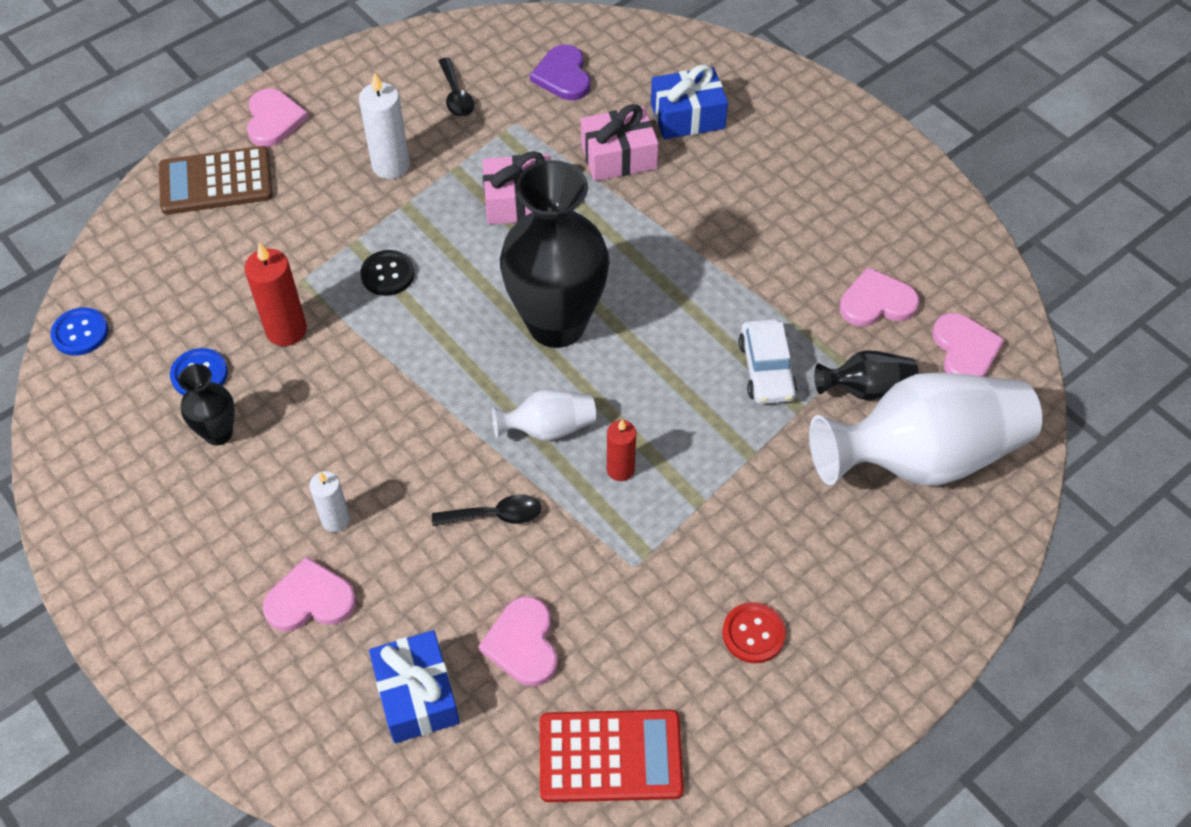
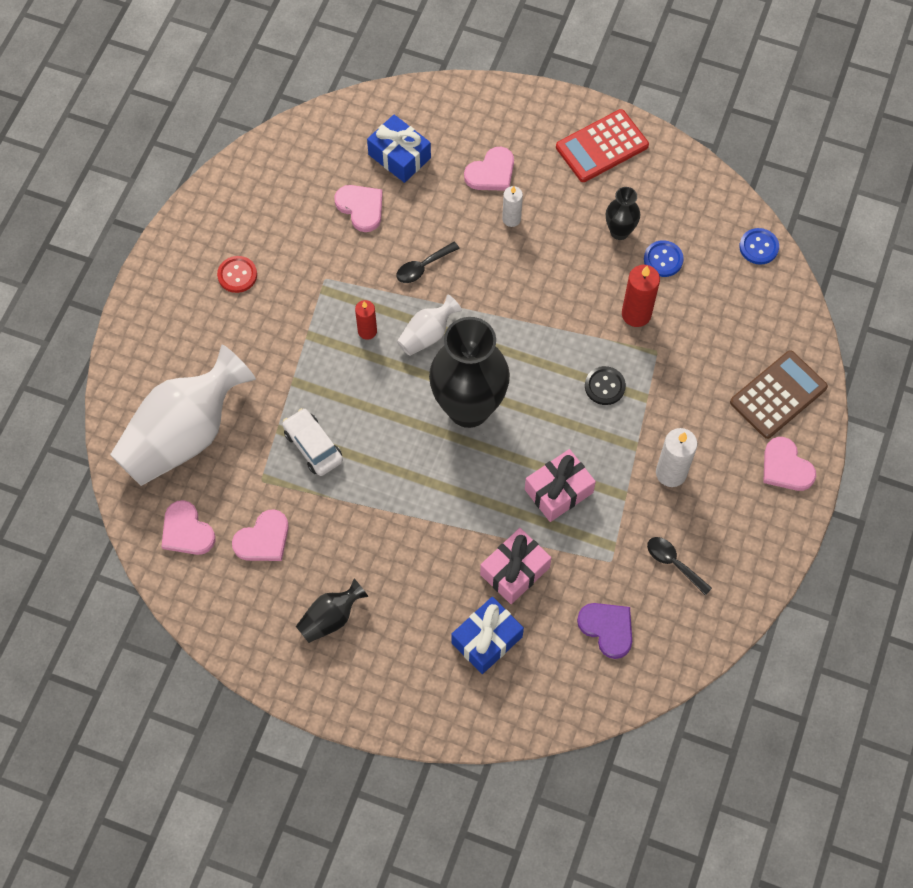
camera: 150 degrees right, 10 degrees up
(610, 756) = (280, 178): red calculator -> red calculator (602, 146)
(865, 388) = (241, 466): black vase -> black vase (331, 618)

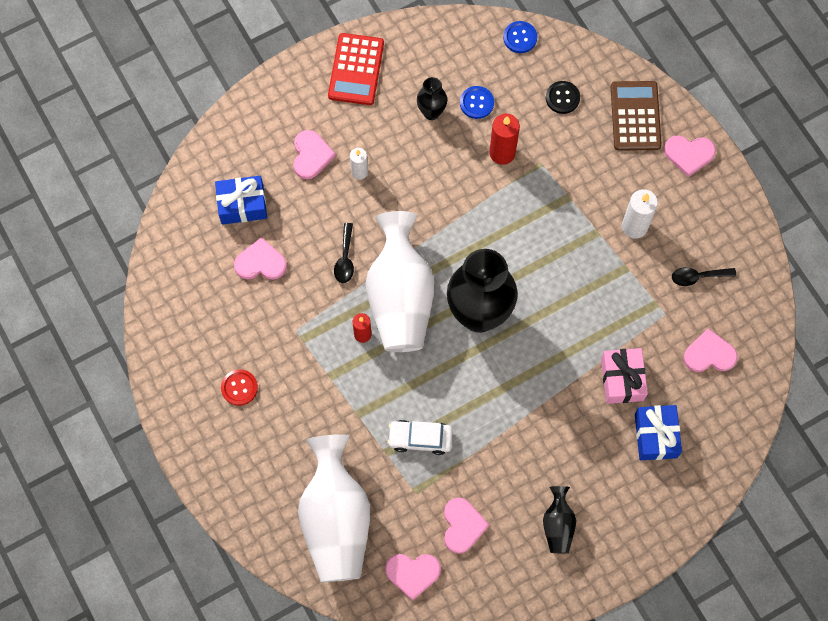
camera: 50 degrees left, 5 degrees up
(427, 334) = (400, 297): white vase -> white vase, size x2.15
(558, 491) = (588, 306): pink gift -> none
(604, 386) = (538, 216): black button -> black button (562, 98)
(607, 628) = (709, 354): purple heart -> pink heart

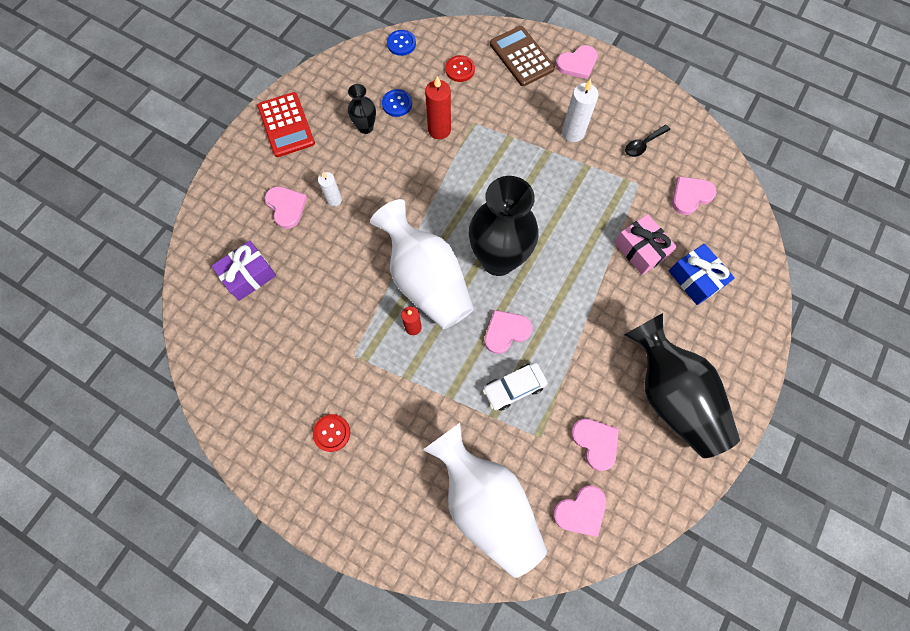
camera: 30 degrees left, 0 degrees up
(242, 205) = (249, 275): blue gift -> purple gift
(260, 262) = (291, 314): pink heart -> pink heart (506, 332)
(345, 258) = (362, 273): black spoon -> none
(558, 525) = (670, 395): black vase -> black vase, size x2.15
(562, 98) = (460, 69): black button -> red button

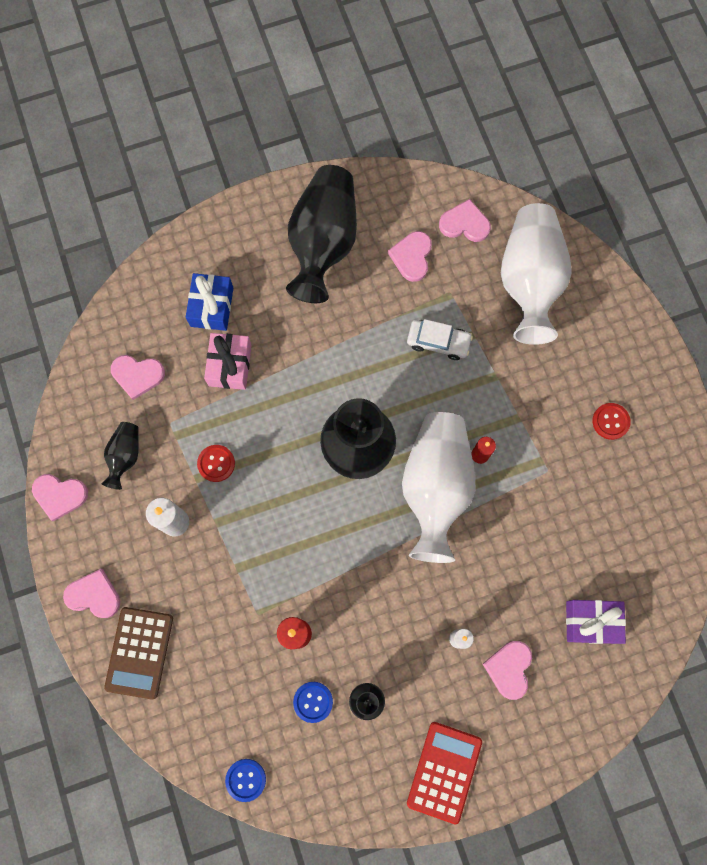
camera: 140 degrees left, 5 degrees up
(460, 69) = (215, 690): red button -> red button (216, 463)
(506, 332) = (406, 389): pink heart -> pink heart (60, 495)
(643, 144) = (125, 456): black spoon -> black vase

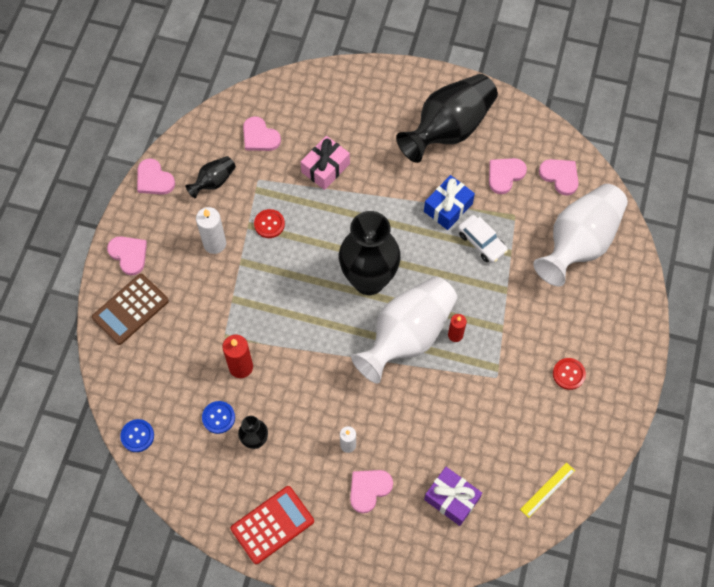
camera: 35 degrees right, 10 degrees down
(211, 307) = (341, 124): blue gift -> blue gift (448, 207)
(670, 550) = (547, 489): none -> yellow ruler

